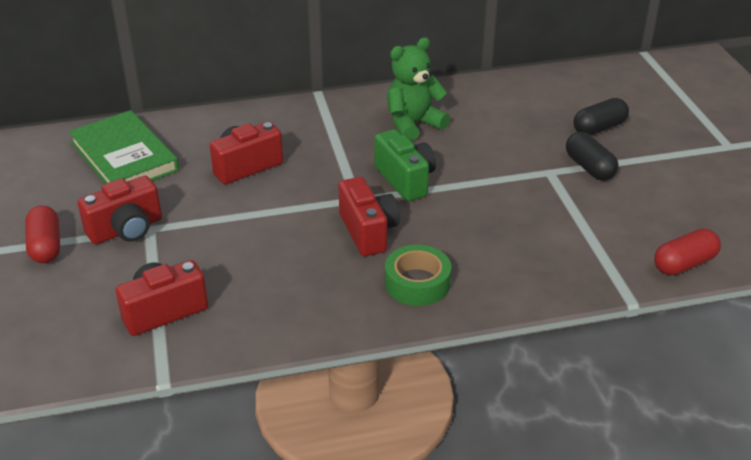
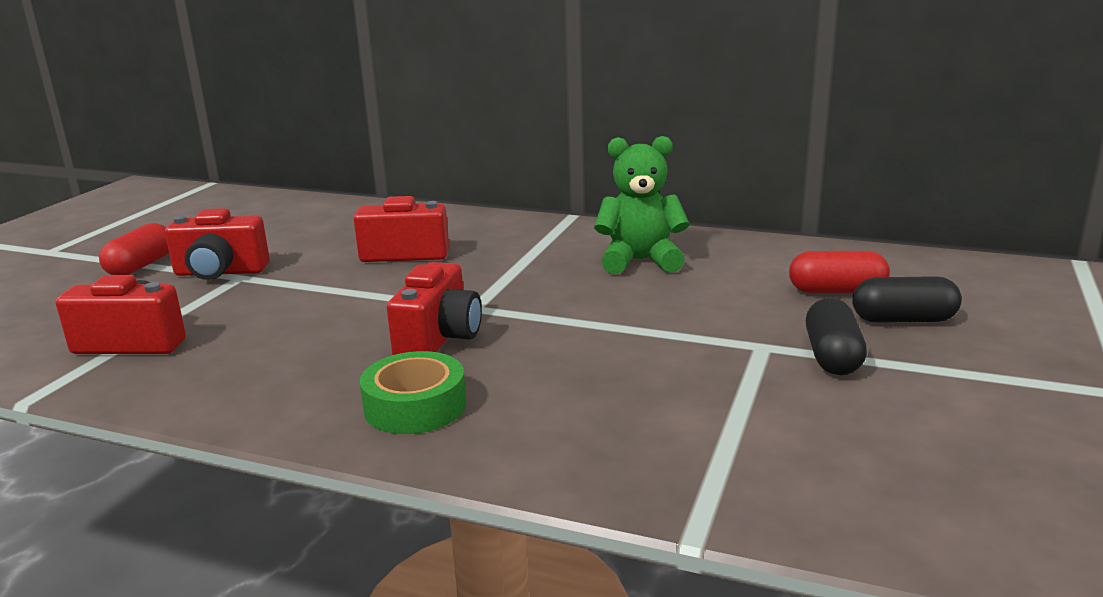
camera: 35 degrees right, 15 degrees down
(124, 156) = (314, 222): green book -> none
(405, 180) = (556, 305): green camera -> none
(684, 264) = (856, 523): red capsule -> red capsule (836, 291)

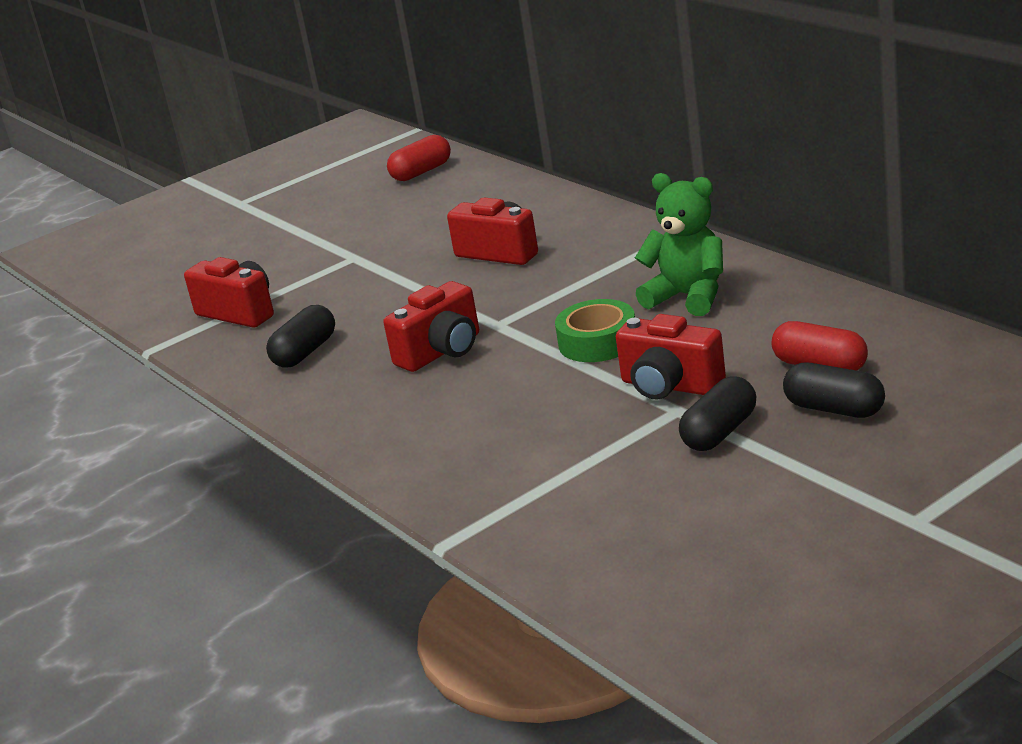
camera: 35 degrees right, 5 degrees up
(141, 266) = (293, 232): red capsule -> red capsule (421, 172)
(220, 272) = (344, 249): red camera -> red camera (670, 386)
(263, 367) = (305, 352): none -> black capsule
(415, 406) = (373, 408): green tape -> green tape (598, 342)

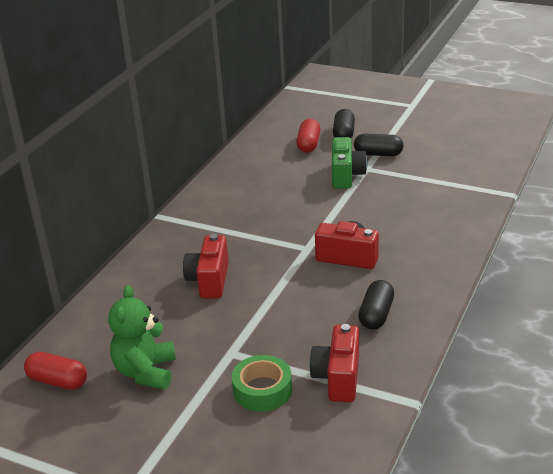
camera: 120 degrees left, 5 degrees up
(305, 352) = (376, 315): black capsule -> black capsule turned 75 degrees counterclockwise
(598, 342) = (313, 208): green tape -> green tape (262, 390)
(670, 386) = (346, 175): red camera -> green camera
(688, 297) = (252, 194): green teddy bear -> green teddy bear (146, 372)

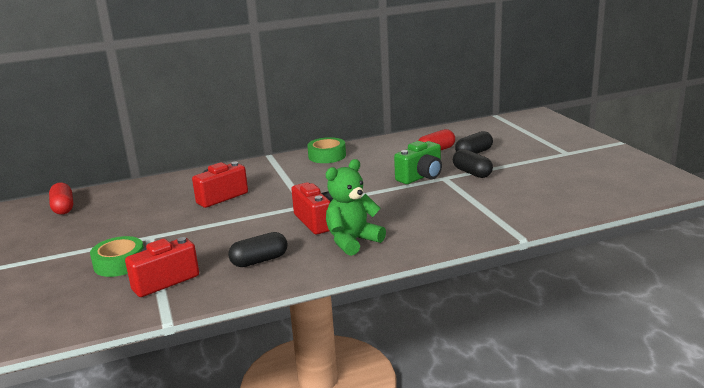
camera: 45 degrees right, 10 degrees down
(146, 372) = (99, 224): green teddy bear -> green teddy bear (352, 241)
(220, 191) = (327, 156): none -> green tape

